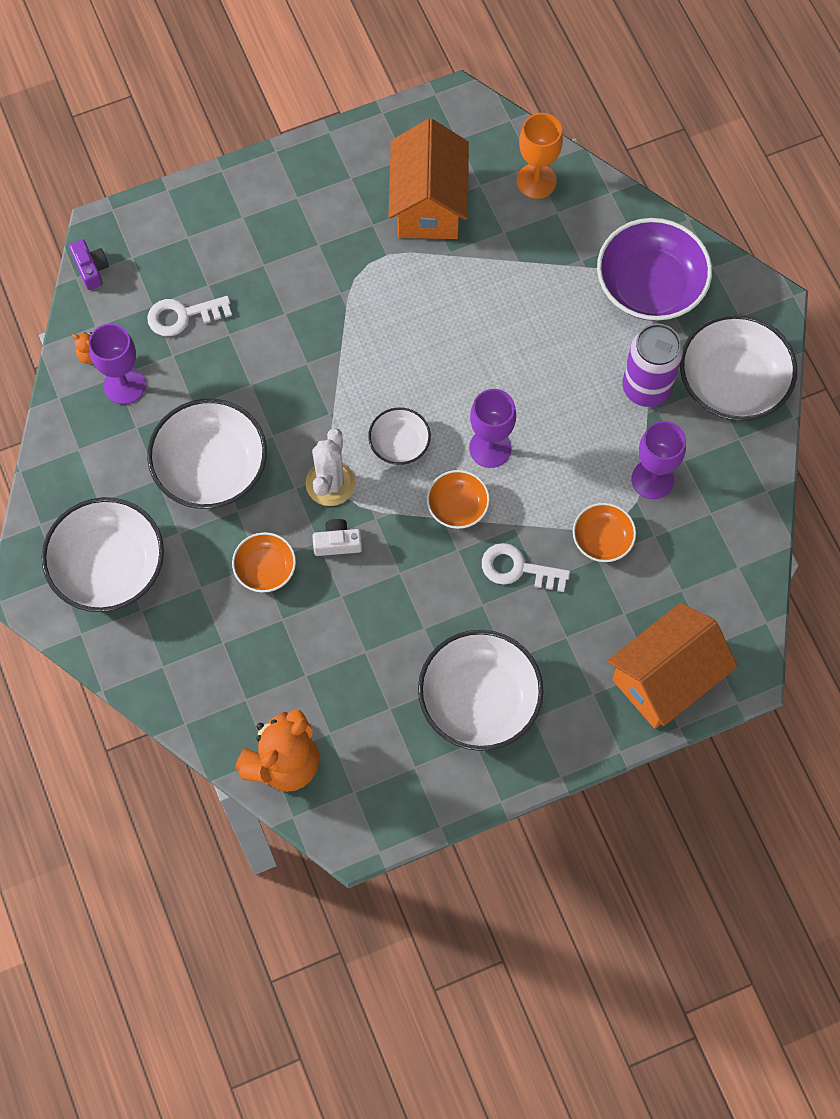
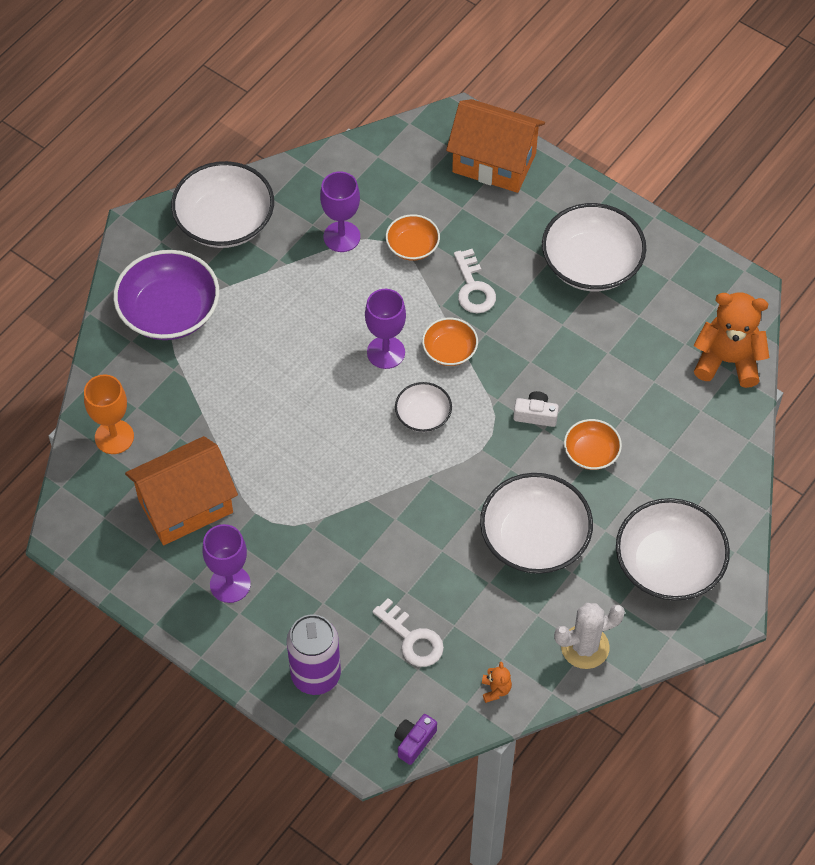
camera: 120 degrees left, 10 degrees down
(124, 385) = (506, 647): purple goblet -> purple goblet (230, 584)
(330, 483) = (489, 445): white cactus -> white cactus (585, 647)
(337, 543) = (535, 415): white camera -> white camera turned 135 degrees clockwise
(646, 388) = (265, 274): purple can -> purple can (315, 675)

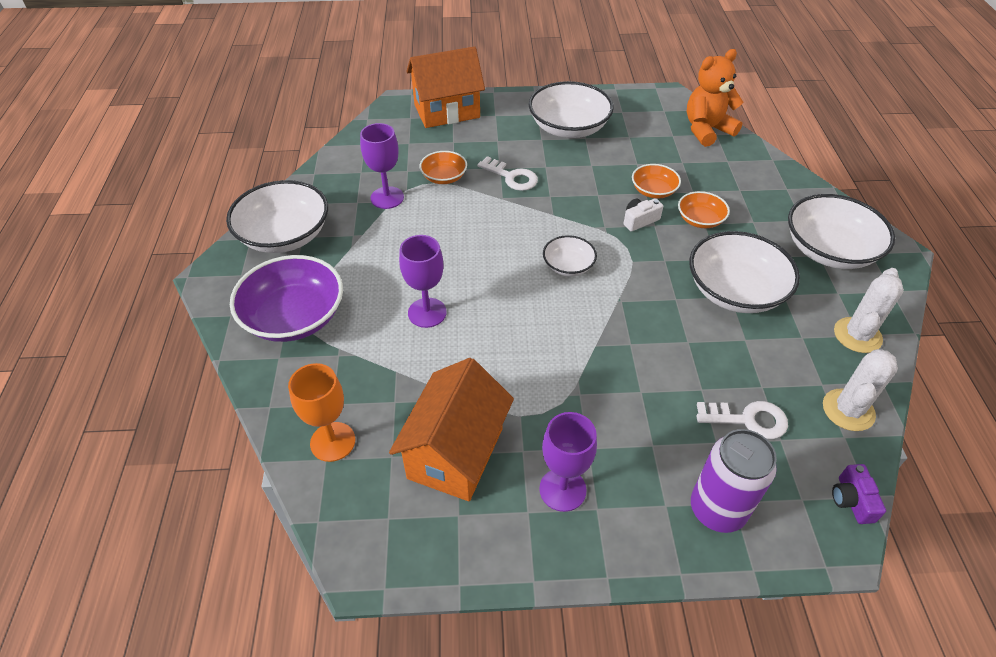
camera: 40 degrees left, 10 degrees down
(386, 352) = (496, 244): purple goblet -> purple goblet (427, 312)
(449, 350) = (539, 218): orange bowl -> orange bowl (653, 191)
(495, 689) = (848, 410): orange teddy bear -> white cactus

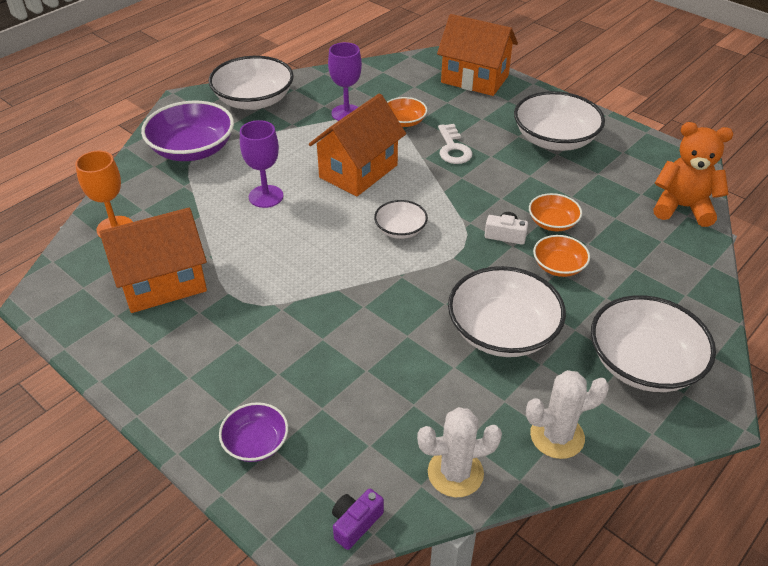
camera: 45 degrees right, 5 degrees down
(469, 240) = (358, 171): none -> orange house
(562, 489) = (187, 350): purple goblet -> none
(717, 510) = (256, 443): purple can -> purple bowl
(748, 419) = (367, 414): white key -> none

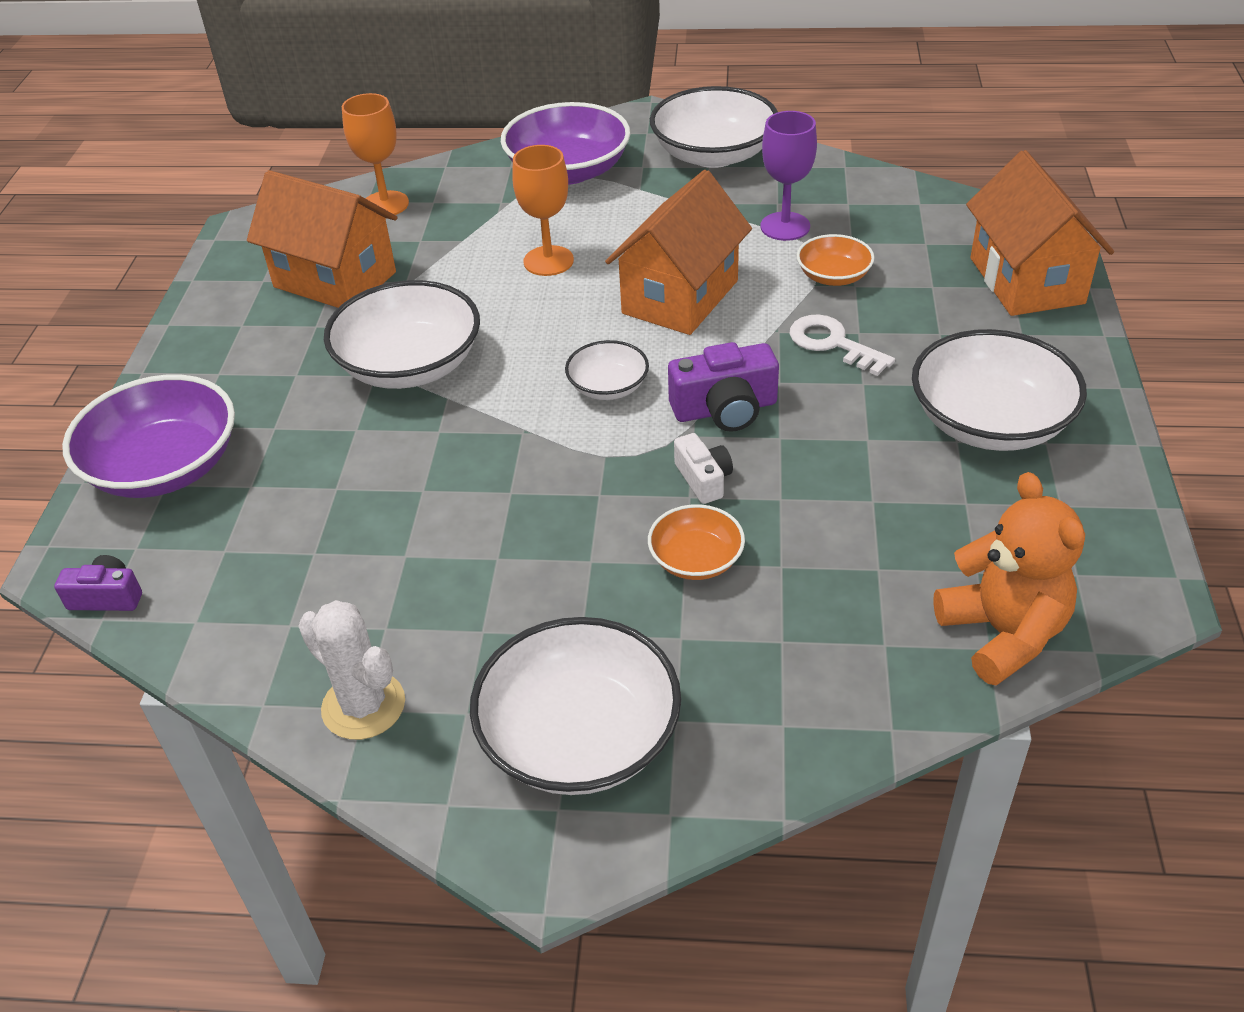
camera: 55 degrees right, 0 degrees up
(256, 443) = (165, 467): purple bowl -> purple bowl, size x1.89
(266, 196) = (548, 261): purple goblet -> orange goblet
(358, 171) = (680, 297): orange house -> orange house turned 60 degrees counterclockwise
(453, 148) = (833, 343): white key -> white key turned 90 degrees clockwise
(455, 473) = (233, 641): white cactus -> none
(462, 203) = (725, 409): none -> purple camera
(502, 331) = (508, 567): white bowl -> white bowl (410, 365)
(552, 222) = (786, 510): orange bowl -> none

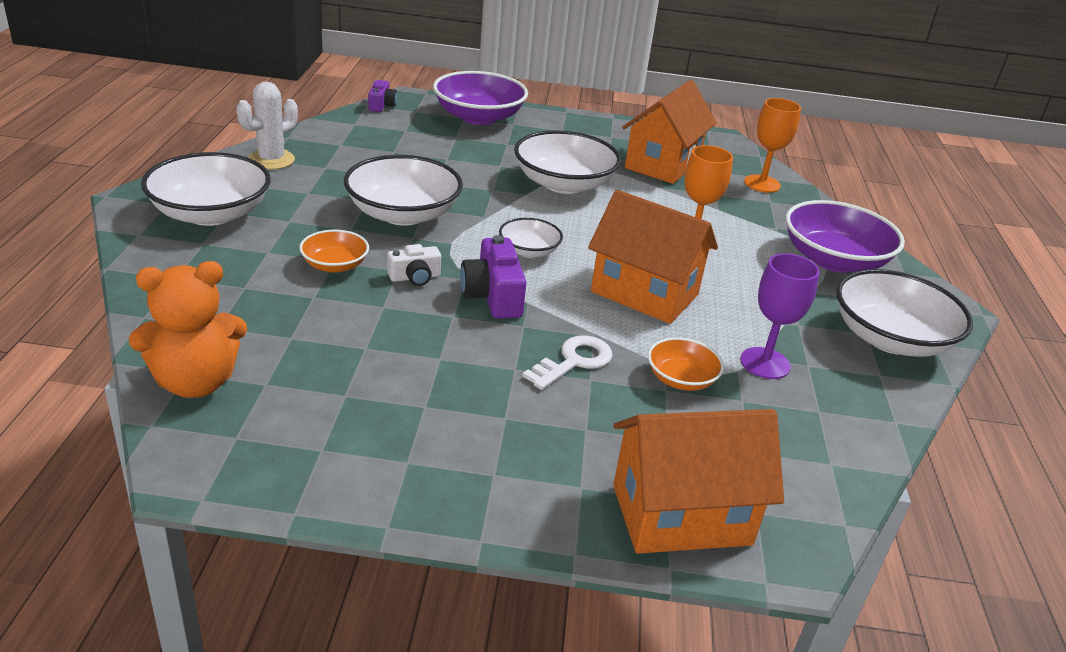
camera: 85 degrees right, 10 degrees down
(989, 422) = (445, 432): white bowl -> white bowl (403, 214)

